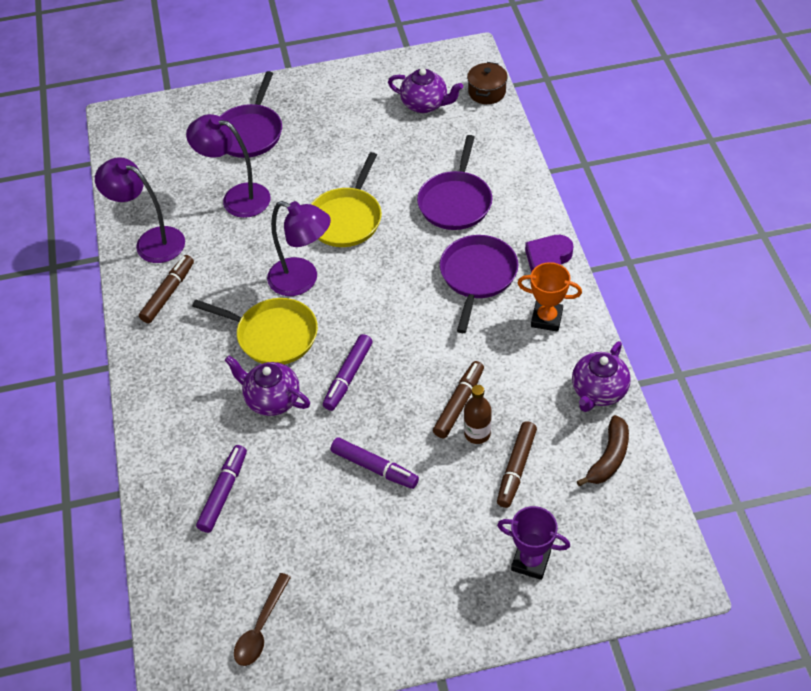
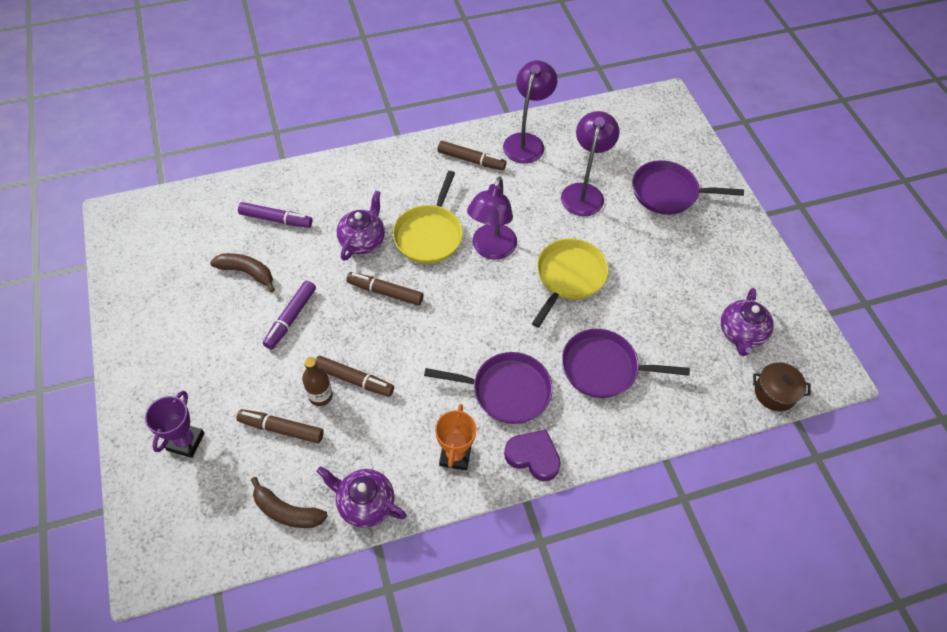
camera: 80 degrees right, 5 degrees up
(261, 628) = (157, 255): brown spoon -> none
(303, 519) = (247, 272): none -> brown banana
(346, 219) = (569, 276): yellow pan -> yellow pan turned 105 degrees clockwise
(348, 376) = (385, 292): purple marker -> brown marker

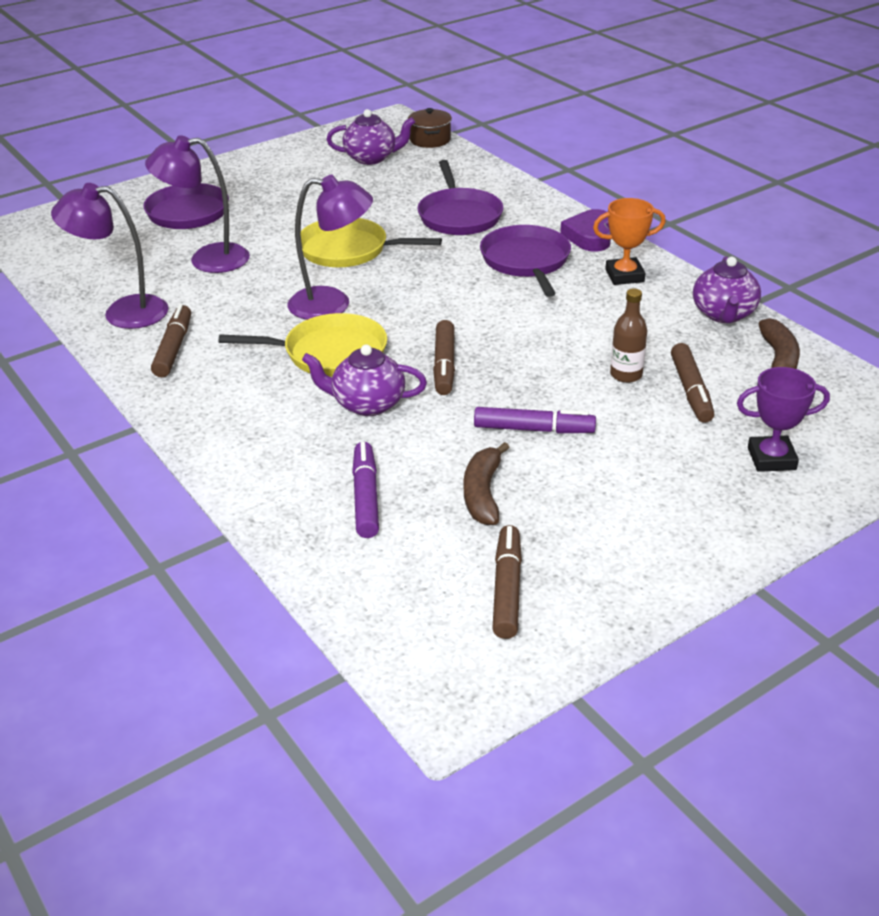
camera: 105 degrees left, 20 degrees down
(354, 380) = (586, 357): brown marker -> brown marker (507, 589)

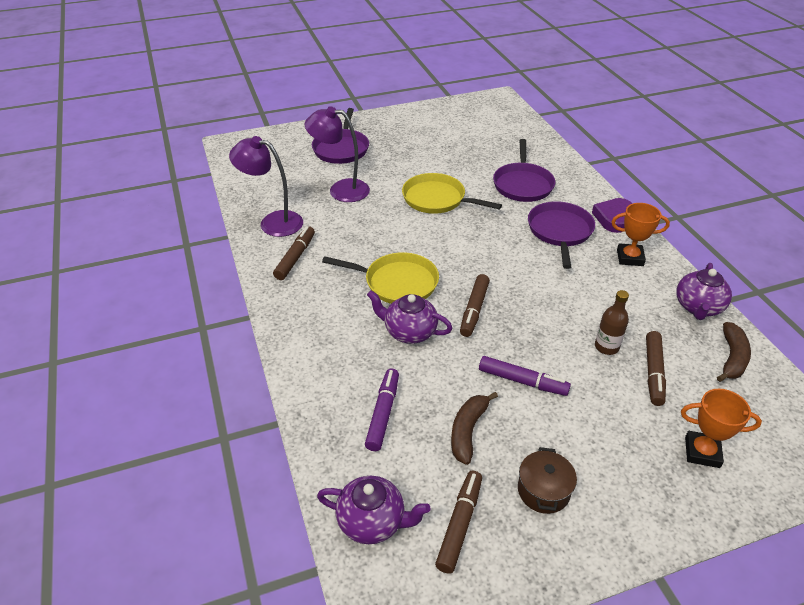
camera: 15 degrees right, 5 degrees up
(332, 304) = (412, 242): purple lamp -> none
(371, 158) = (476, 127): purple teapot -> purple teapot (372, 521)
(430, 140) = (521, 118): brown pot -> brown pot (543, 491)
(771, 459) = (702, 452): purple trophy -> orange trophy

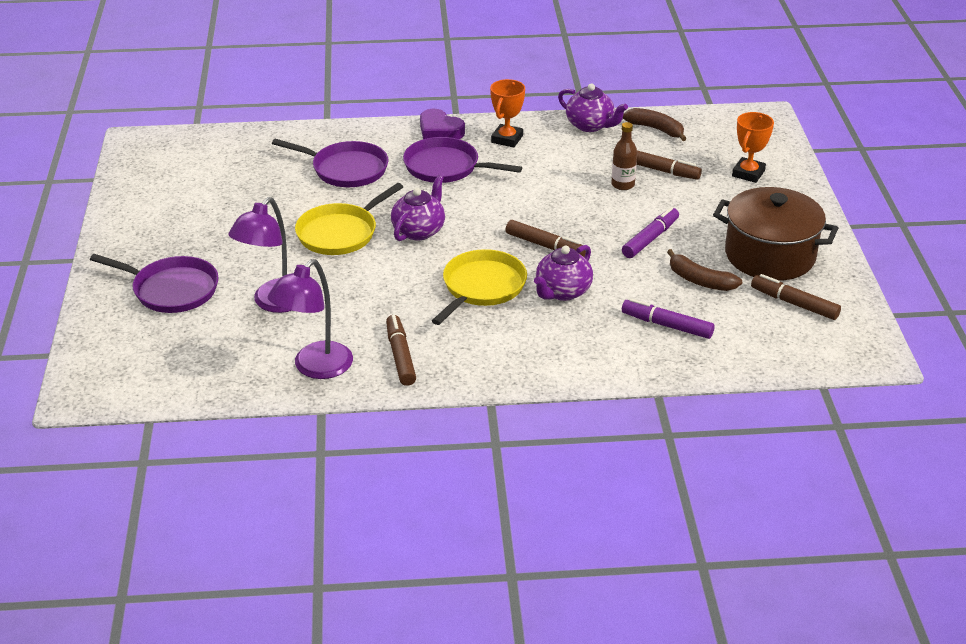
camera: 75 degrees left, 5 degrees down
(295, 257) = (400, 356): brown marker -> brown marker turned 45 degrees clockwise
(372, 521) = (784, 349): purple teapot -> purple teapot (419, 231)
(543, 491) = (770, 255): brown pot -> brown pot, size x2.03

